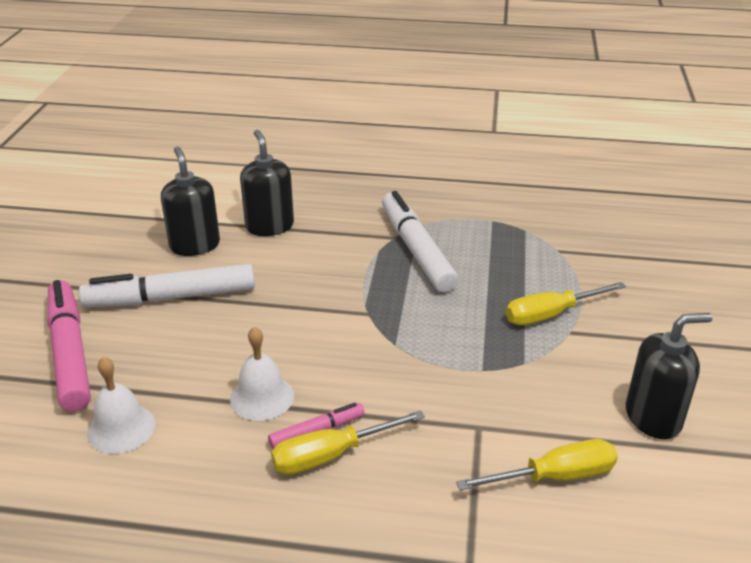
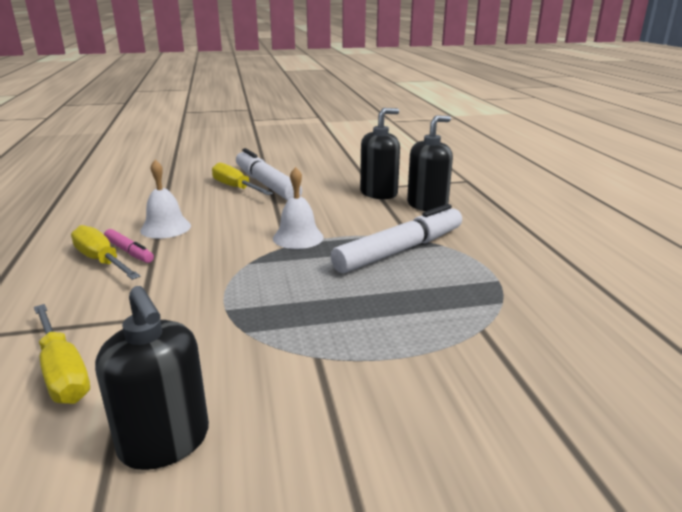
camera: 70 degrees right, 10 degrees down
(69, 353) = (198, 174): pink marker -> none
(121, 428) = (129, 198): white bell -> white bell (298, 237)
(195, 245) = (332, 178): black soap dispenser -> black soap dispenser (427, 205)
(550, 314) = (342, 338): yellow screwdriver -> yellow screwdriver (236, 188)

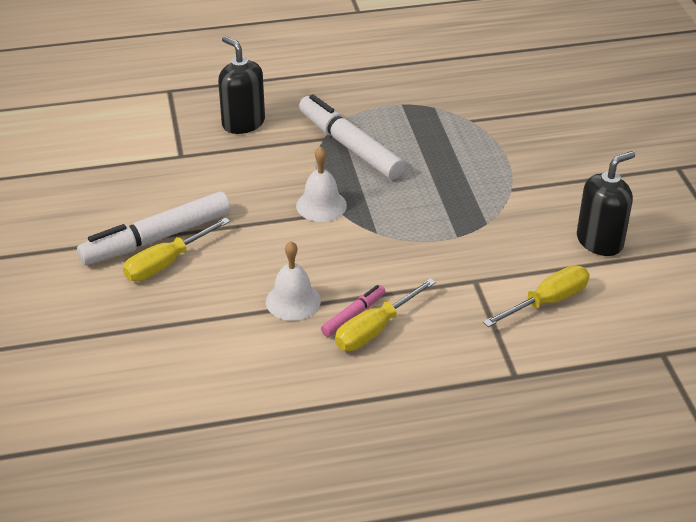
camera: 90 degrees left, 15 degrees up
(379, 193) = (203, 152): black soap dispenser -> none

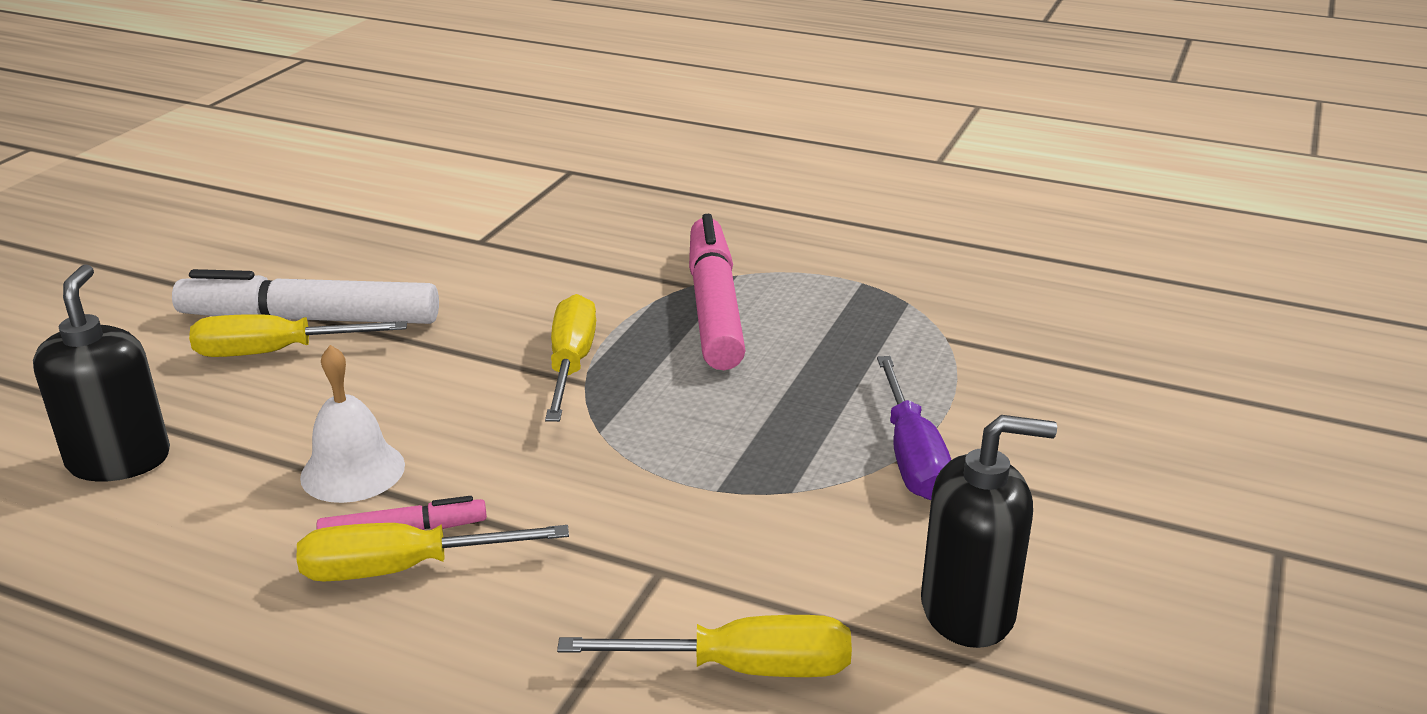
camera: 35 degrees right, 10 degrees down
(243, 123) = (608, 232): black soap dispenser -> black soap dispenser (119, 460)
(321, 205) = (571, 364): white bell -> yellow screwdriver
(350, 146) = (714, 307): white marker -> pink marker
(515, 186) = (911, 456): none -> purple screwdriver

